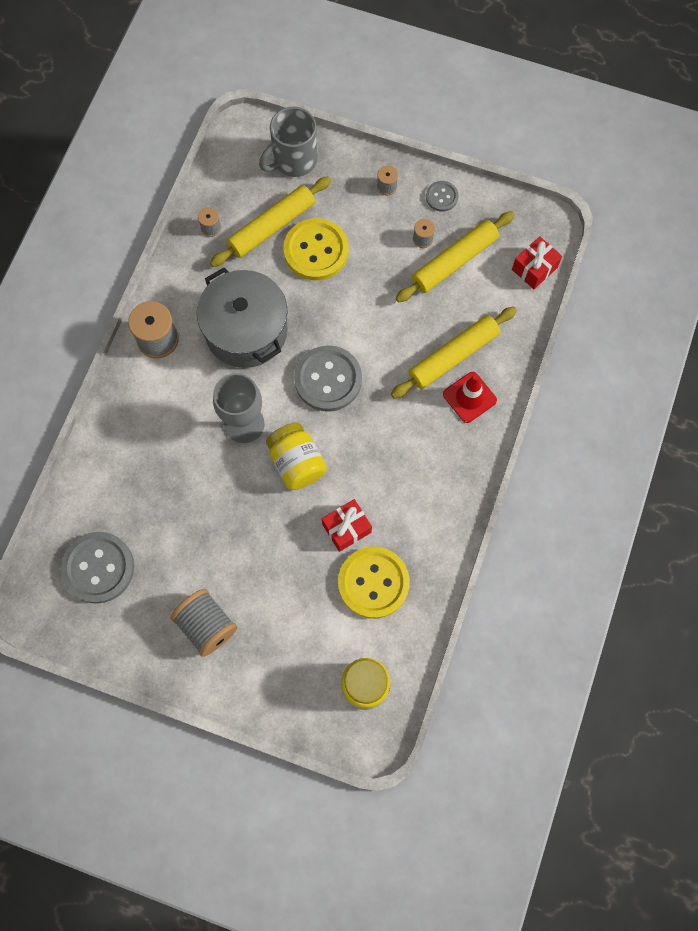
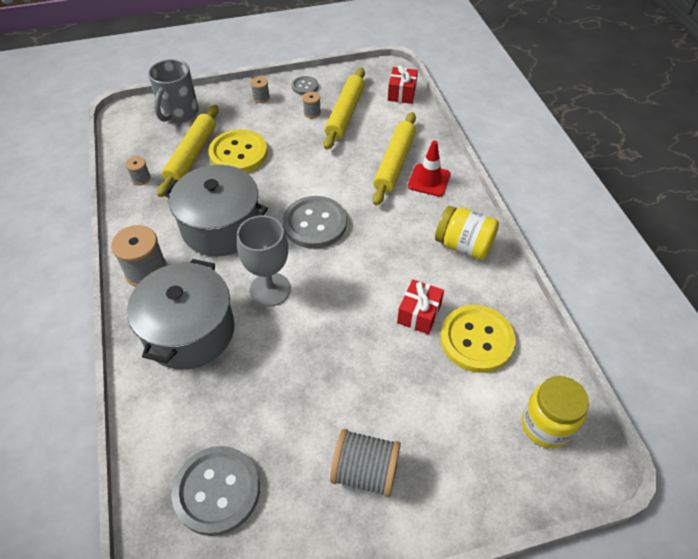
camera: 35 degrees left, 20 degrees down
(157, 422) = (189, 331): none -> grey pot
(296, 463) = (338, 292): yellow jar -> yellow jar (463, 246)

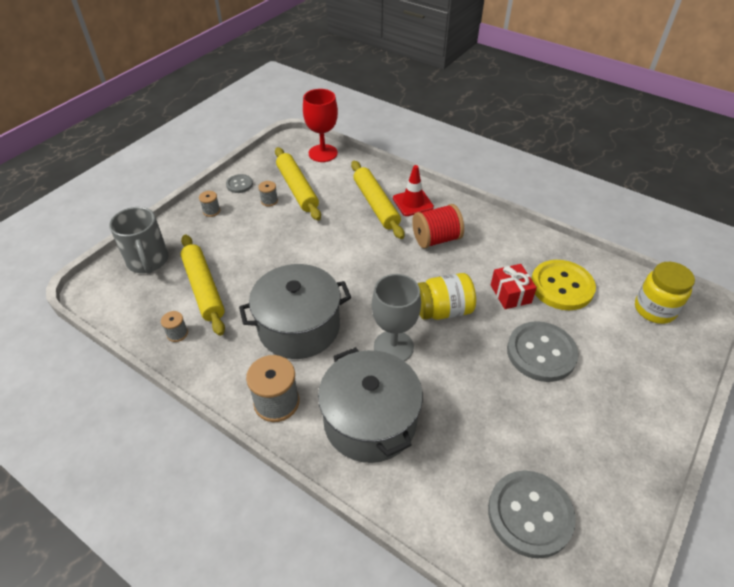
camera: 40 degrees left, 5 degrees down
(238, 153) = (244, 264): yellow button -> none
(315, 224) = (369, 279): grey button -> grey button (541, 353)
(365, 471) = (599, 418): grey spool -> none
(402, 93) = (323, 153): red gift -> red goblet
(411, 224) = (436, 239): none -> red spool
(463, 246) = (485, 232): yellow jar -> yellow jar (443, 310)

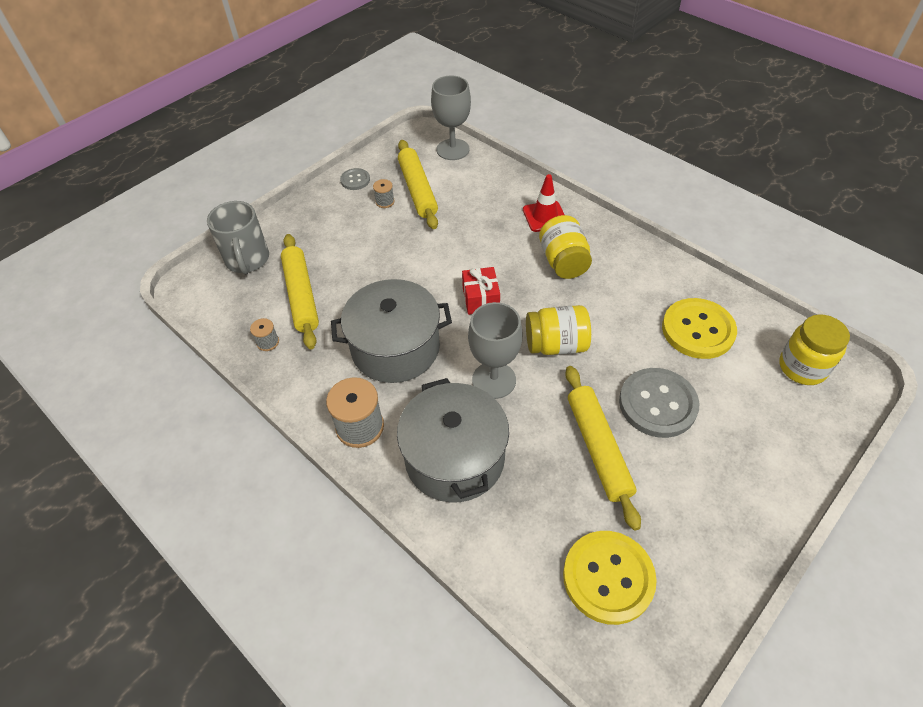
camera: 10 degrees right, 5 degrees up
(211, 211) = (321, 209): grey spool -> none
(323, 153) = (453, 149): red goblet -> grey goblet
(376, 204) = (502, 215): yellow rolling pin -> yellow rolling pin (598, 448)
(436, 239) = (563, 261): red spool -> yellow jar
(510, 294) = (636, 333): red gift -> red gift (480, 299)
(530, 514) = (608, 577): grey button -> yellow button

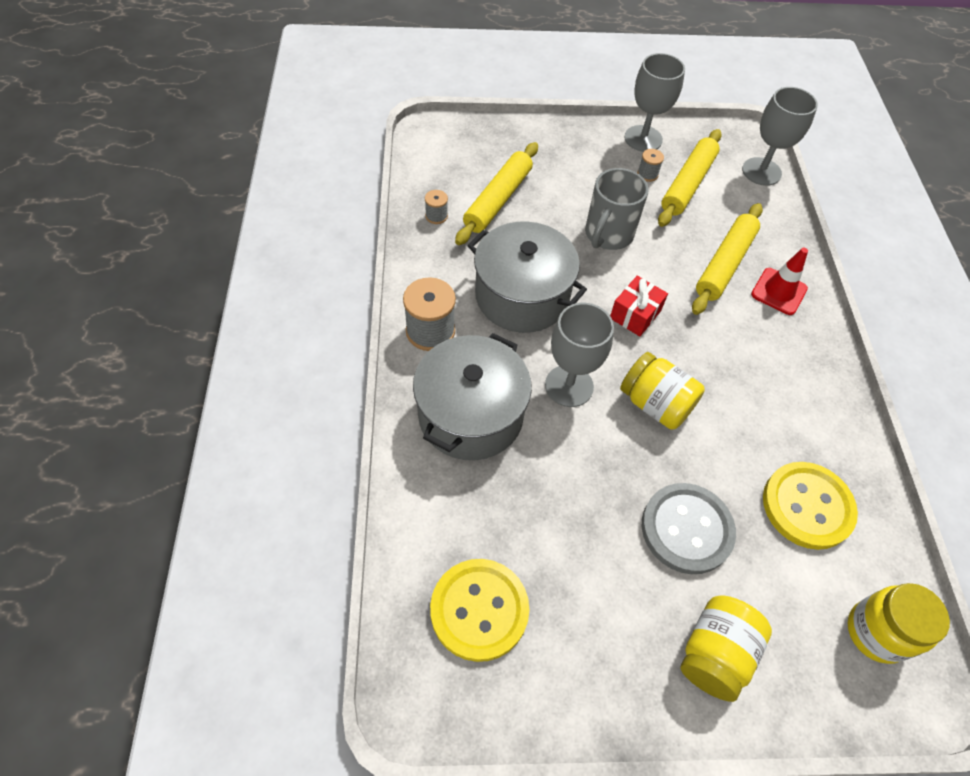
camera: 40 degrees right, 5 degrees up
(247, 260) = (489, 143): grey mug -> grey mug (608, 235)
(355, 180) = (643, 139): grey button -> grey goblet
(563, 261) = (748, 343): yellow jar -> yellow jar (715, 653)
(598, 448) = (590, 513): yellow rolling pin -> yellow rolling pin (724, 264)

